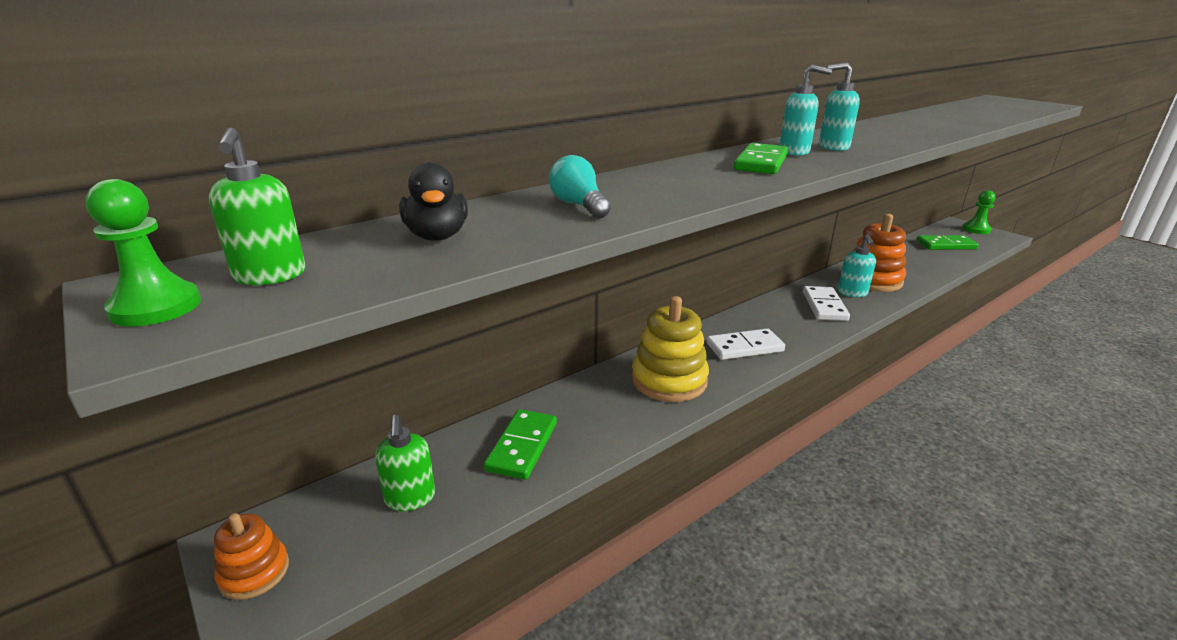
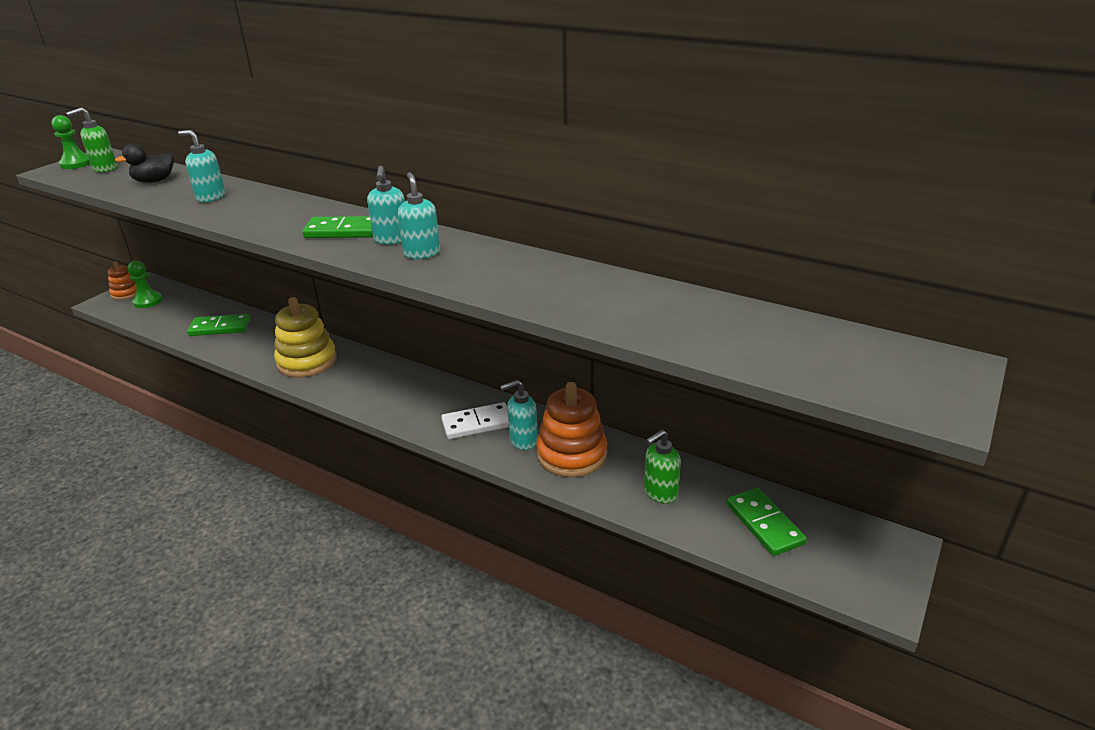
camera: 70 degrees right, 5 degrees up
(410, 498) = (173, 310): green soap dispenser -> green soap dispenser (660, 493)
(579, 206) = (210, 197): turquoise light bulb -> turquoise soap dispenser
(744, 347) = (370, 387): white domino -> none
(976, 229) = (887, 566): green pawn -> green pawn (148, 301)

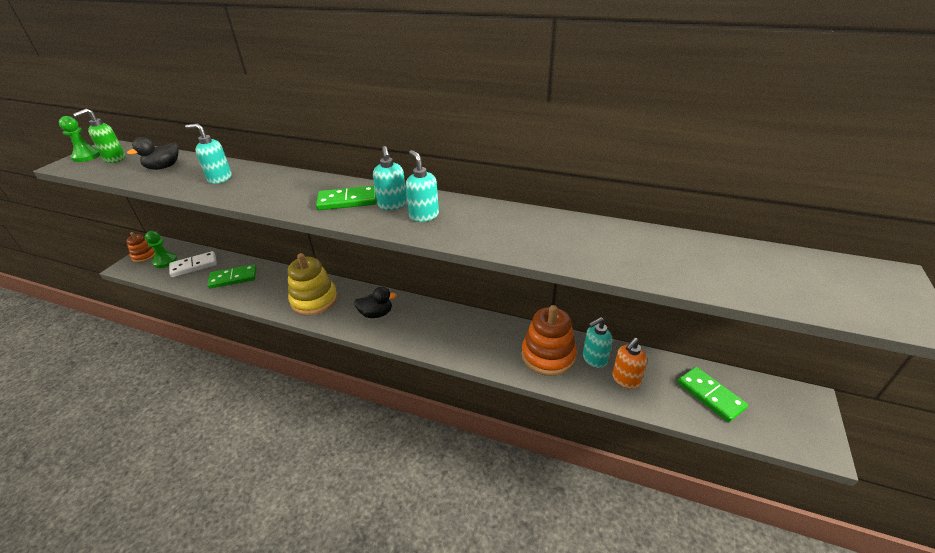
camera: 10 degrees left, 5 degrees up
(376, 384) = (376, 314): none -> black duck
(477, 423) = (467, 338): white domino -> white domino (194, 266)
(523, 440) = (507, 348): turquoise soap dispenser -> turquoise soap dispenser (594, 359)
(660, 493) = (625, 379): green soap dispenser -> orange soap dispenser

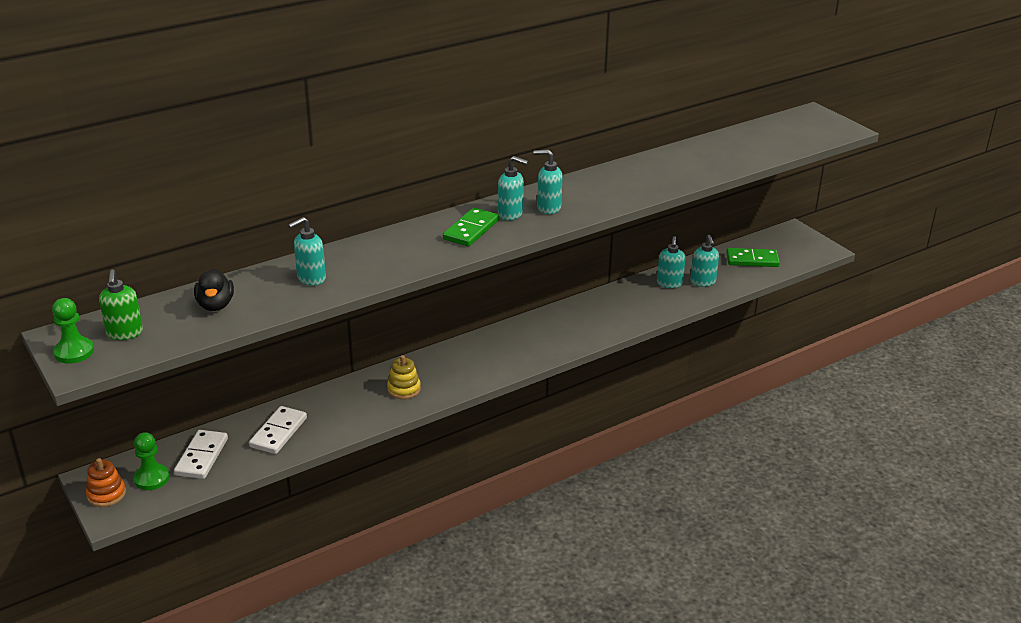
camera: 55 degrees left, 5 degrees down
(233, 278) = (278, 432): green domino -> white domino
(314, 300) = (404, 389): yellow stacking toy -> yellow stacking toy, size x0.57
(376, 314) = (478, 360): black duck -> none
(548, 355) = (641, 300): orange stacking toy -> none
(625, 379) = (703, 282): orange soap dispenser -> turquoise soap dispenser

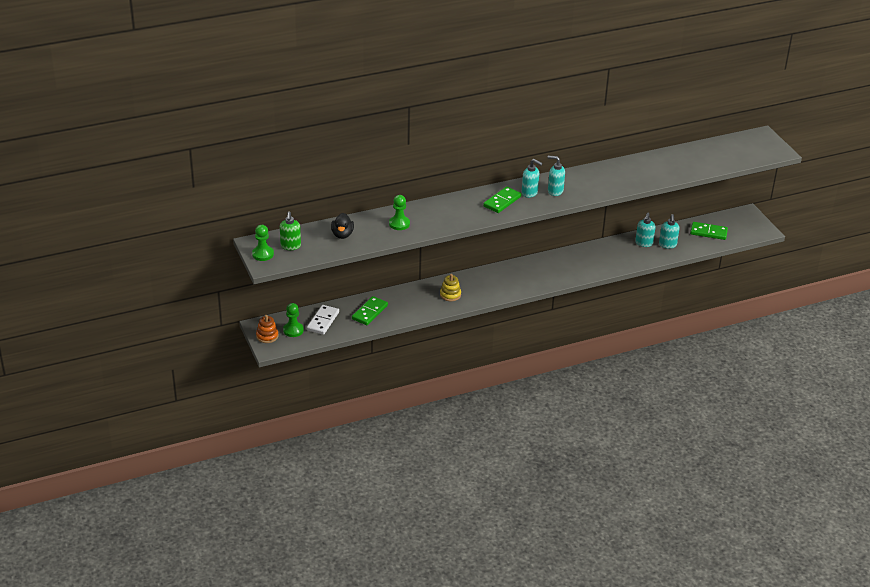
camera: 10 degrees right, 5 degrees up
(278, 432) = (369, 312): white domino -> green domino
(311, 279) = (399, 224): turquoise soap dispenser -> green pawn

